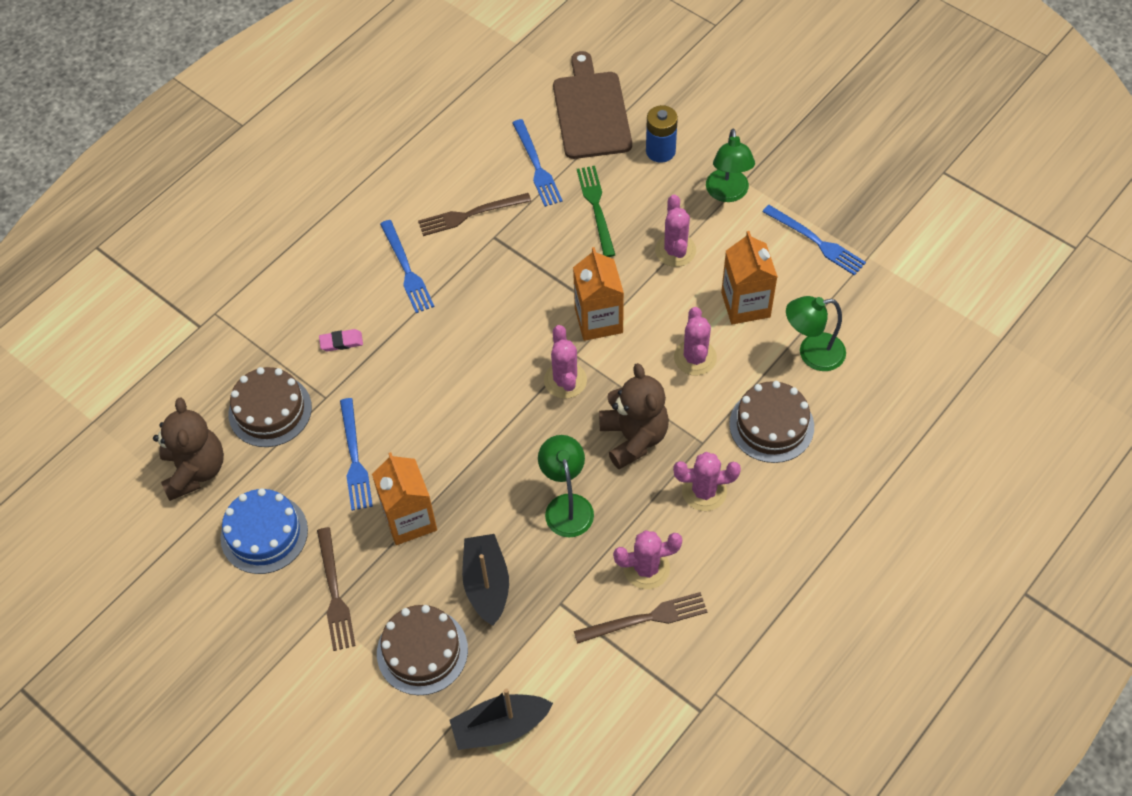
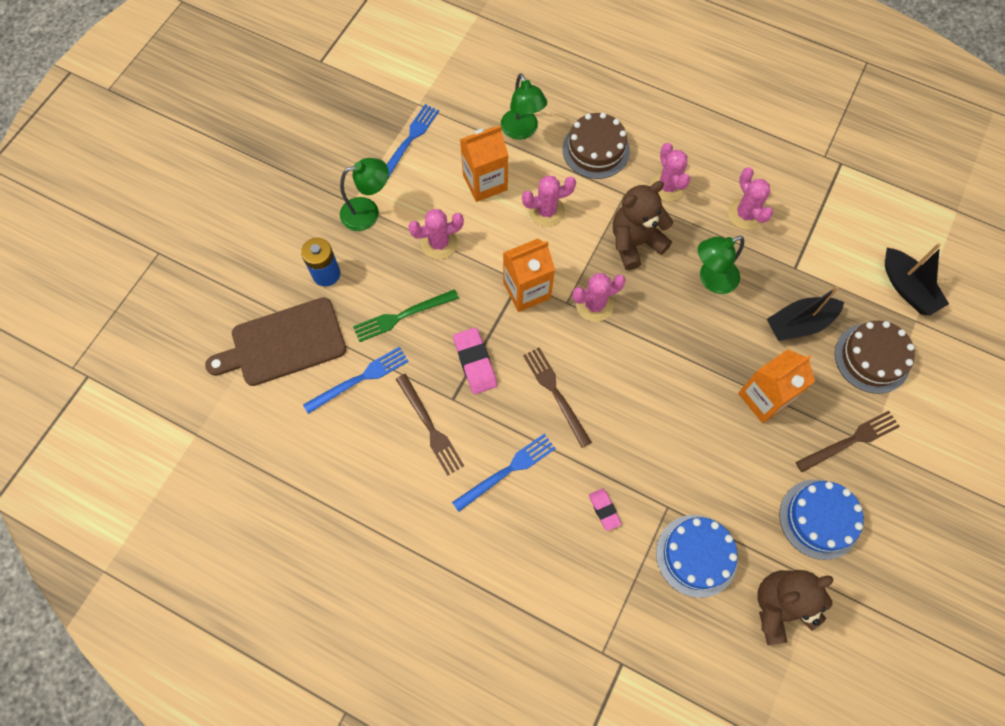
camera: 105 degrees left, 10 degrees up
(270, 410) = (696, 555): brown cake -> blue cake
(354, 458) = (721, 461): blue fork -> none
(527, 261) = (475, 362): none -> pink eraser
(645, 618) = (786, 208): brown fork -> brown fork (555, 393)

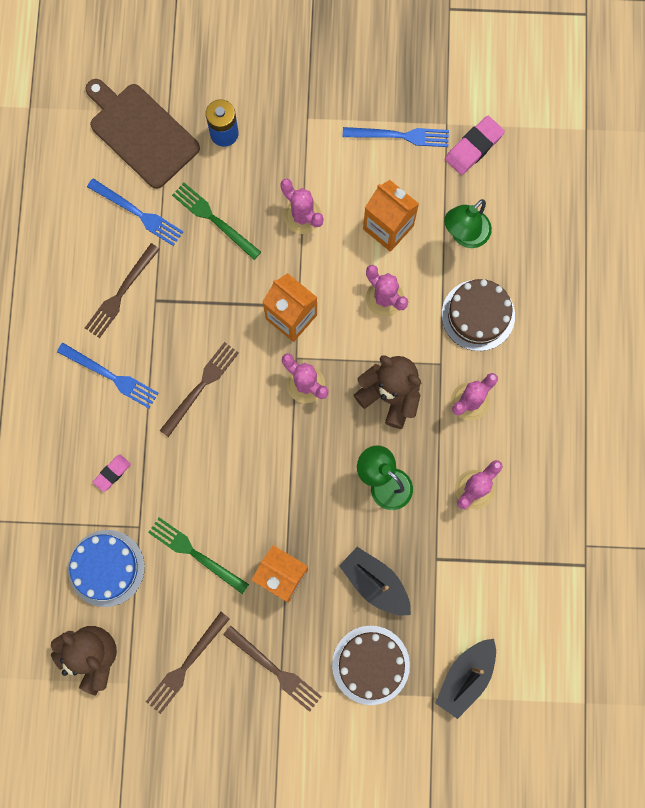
camera: 65 degrees right, 10 degrees up
(368, 212) = (304, 137): green lamp -> none
(475, 362) = (198, 303): pink eraser -> pink eraser (473, 147)
(714, 465) = (195, 554): none -> green fork
(819, 519) = (186, 665): blue cake -> brown fork

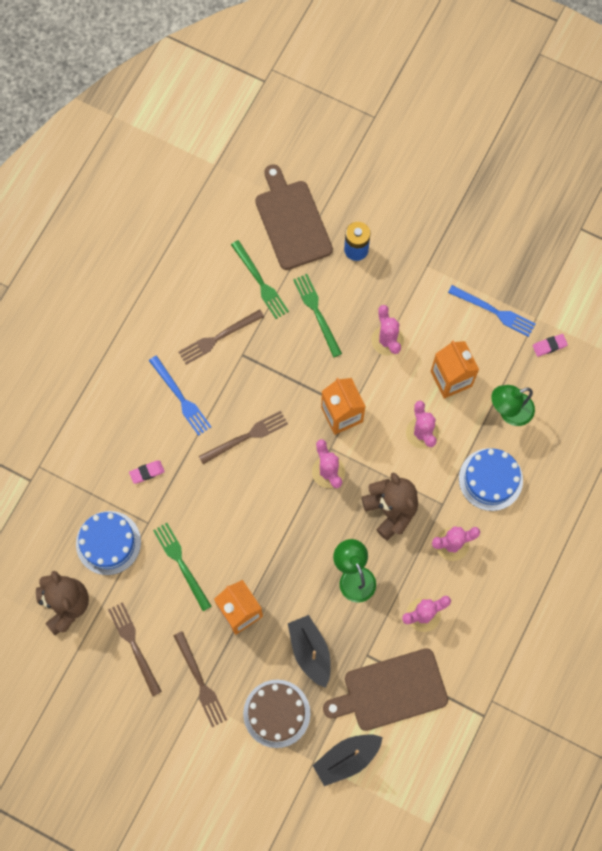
camera: 25 degrees right, 5 degrees down
(138, 213) = (260, 282): blue fork -> green fork
(186, 665) = (134, 645): brown fork -> brown fork turned 90 degrees clockwise
(473, 147) = (549, 346): pink eraser -> pink eraser, size x0.61
(478, 315) = (490, 479): brown cake -> blue cake
(478, 584) = (391, 691): none -> brown cutting board

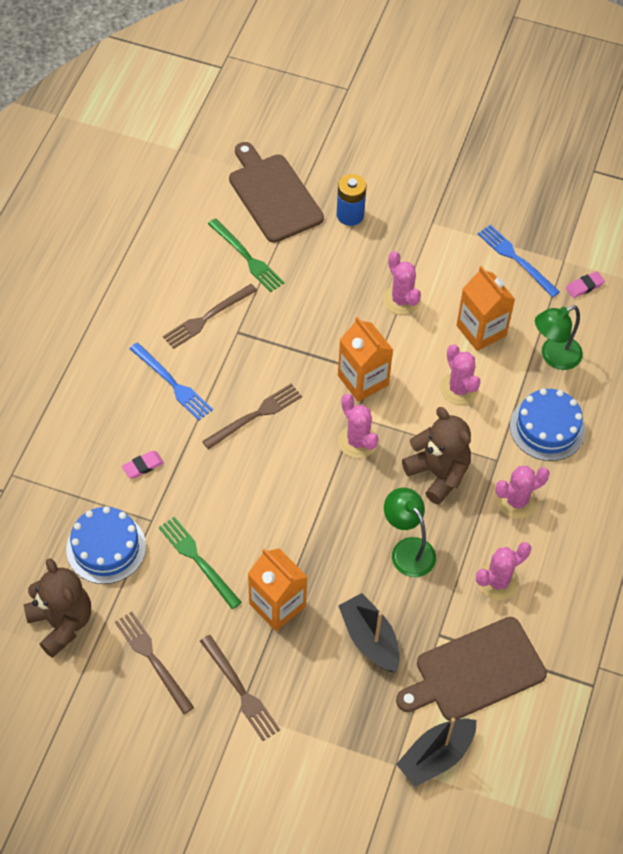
camera: 10 degrees left, 15 degrees down
(276, 713) = (340, 715): brown cake -> none
(317, 312) = (316, 281): green fork -> none
(494, 311) = (516, 259): blue fork -> blue fork turned 150 degrees counterclockwise

